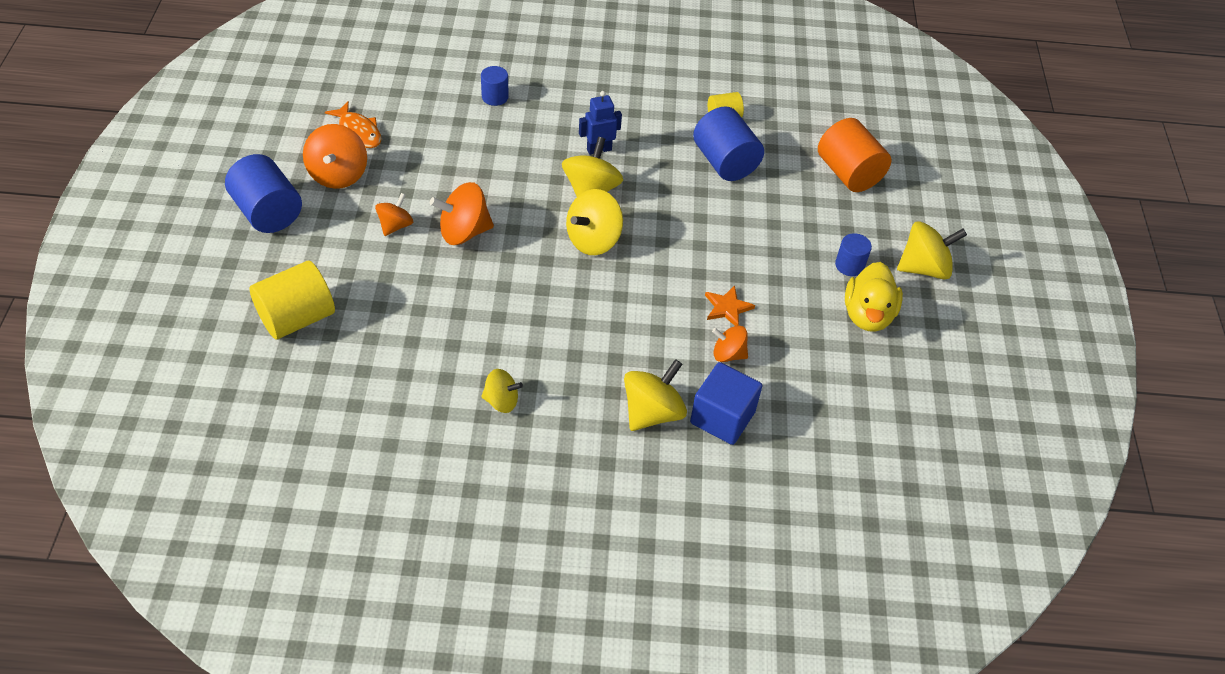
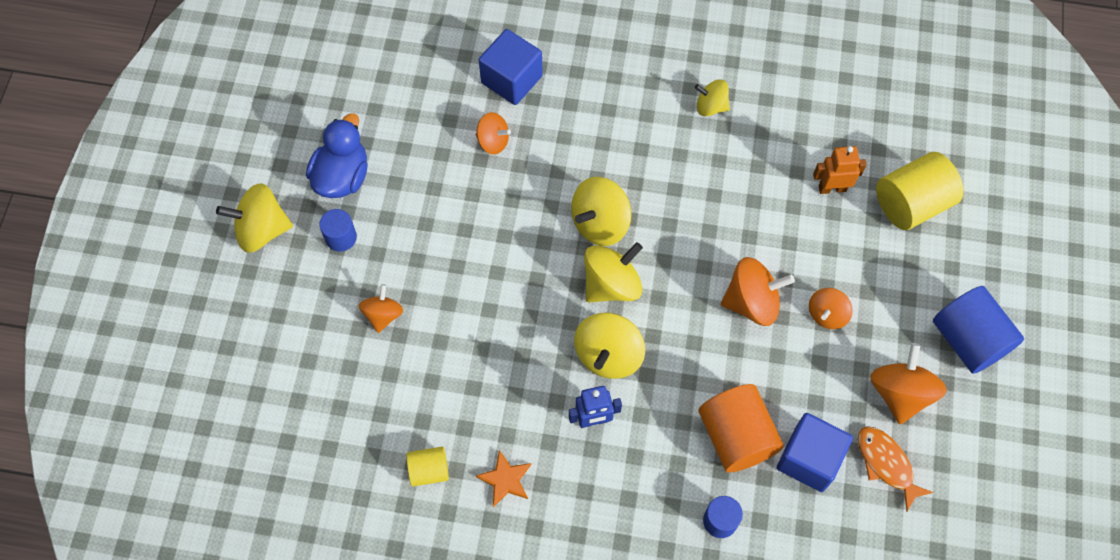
camera: 170 degrees left, 15 degrees up
(377, 328) = (832, 188): none -> orange robot
(422, 132) = (809, 459): none -> blue cube
(652, 412) = (574, 88): yellow spinning top -> yellow spinning top (600, 223)
(725, 162) = (444, 392): blue cylinder -> none
(727, 308) = (483, 192): orange star -> orange star (505, 479)
(791, 210) = (383, 315): none -> orange spinning top
(848, 173) = (299, 368): orange cylinder -> orange cylinder (736, 436)
(867, 315) = (342, 176): yellow duck -> blue duck

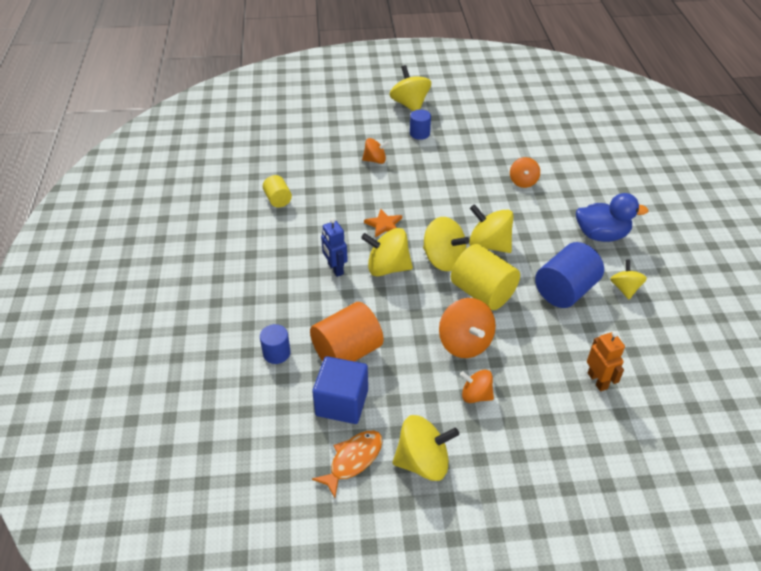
camera: 75 degrees right, 20 degrees down
(342, 176) = (461, 125): blue duck -> blue duck (601, 235)
(505, 479) = (280, 234): orange star -> orange star (384, 224)
(511, 79) = (576, 181): blue cube -> none
(900, 393) = (423, 461): orange spinning top -> yellow spinning top
(911, 203) = (616, 444): yellow cylinder -> yellow cylinder (482, 292)
(968, 340) = (498, 513): blue cylinder -> blue cylinder (565, 290)

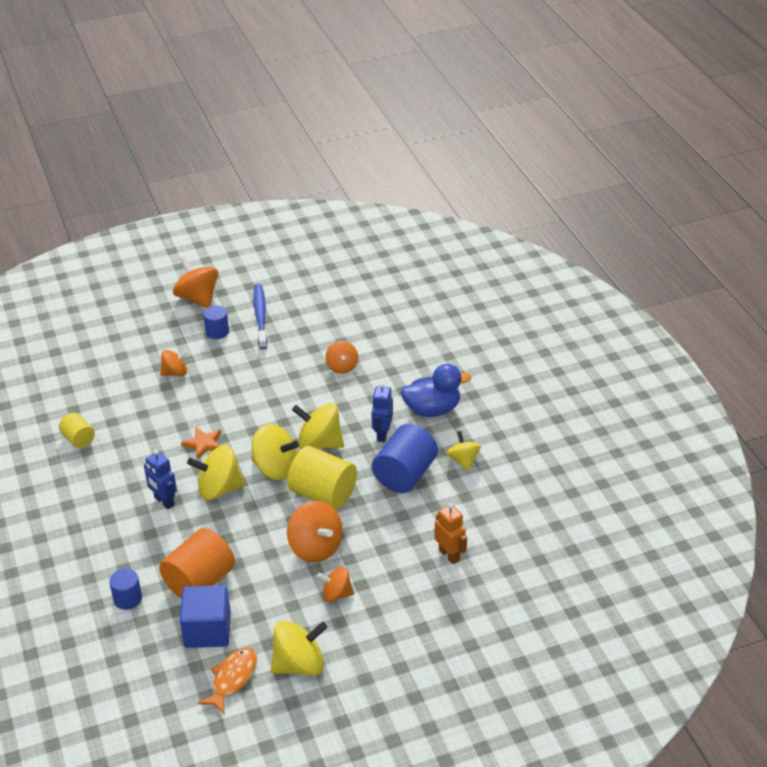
camera: 15 degrees left, 5 degrees down
(410, 104) = (197, 298): yellow spinning top -> orange spinning top
(460, 127) = (260, 316): none -> blue toothbrush
(549, 248) = (382, 434): none -> blue robot

